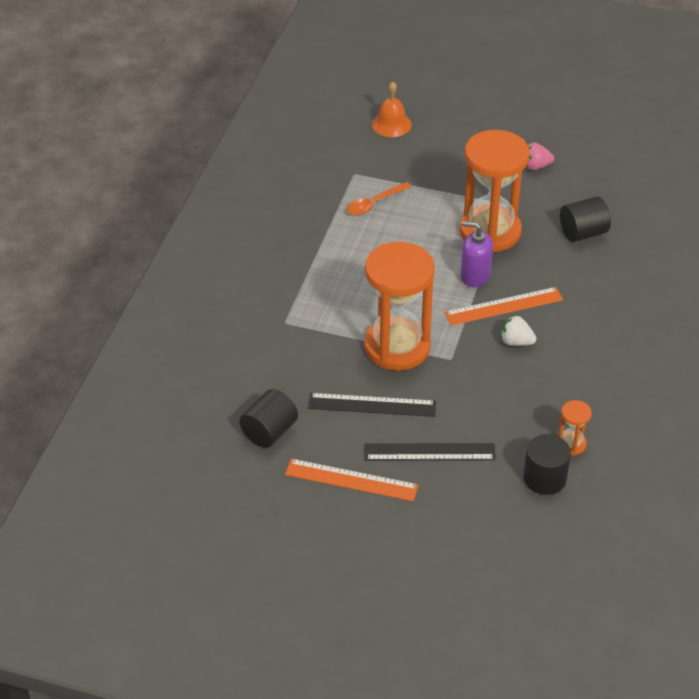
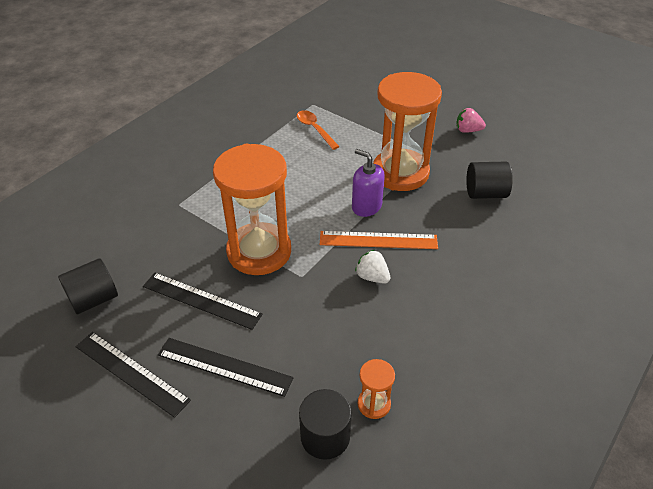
camera: 20 degrees right, 0 degrees up
(351, 480) = (131, 373): orange ruler -> black ruler
(374, 204) = (314, 129): orange spoon -> orange spoon turned 75 degrees clockwise
(391, 124) = (364, 76): orange bell -> none

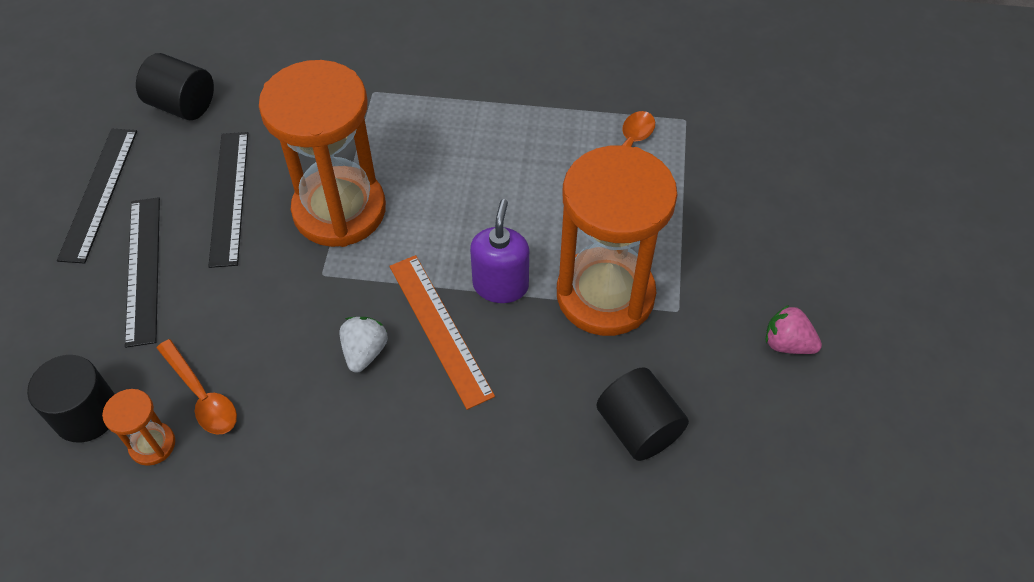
camera: 60 degrees right, 10 degrees up
(353, 365) = (202, 396): none -> orange spoon
(468, 130) = (787, 343): pink strawberry -> pink strawberry turned 45 degrees counterclockwise

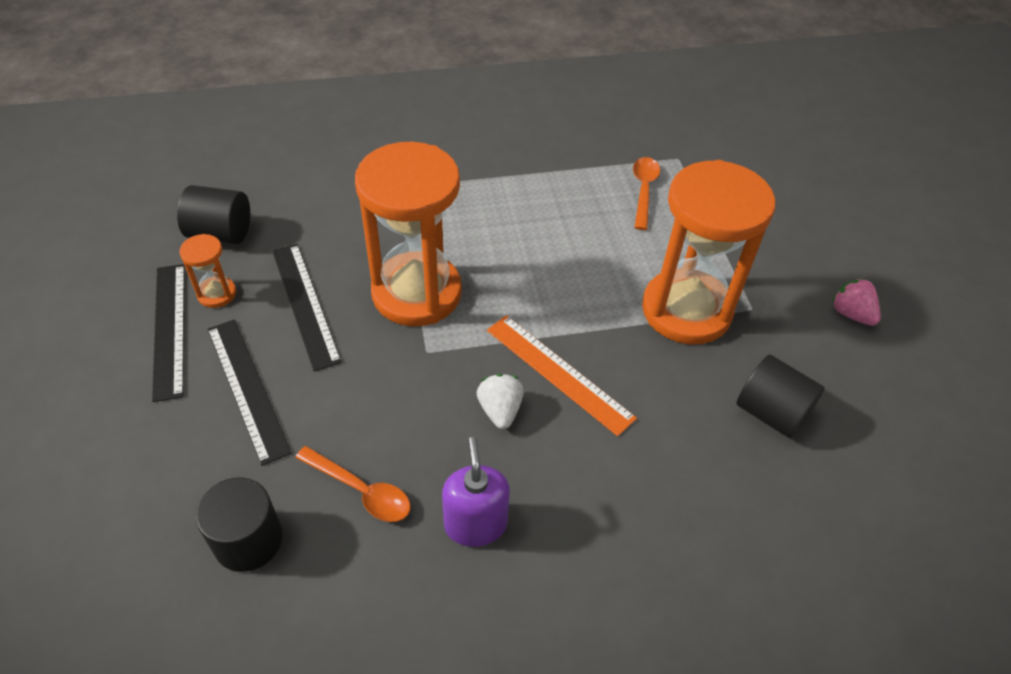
camera: 20 degrees left, 5 degrees down
(152, 445) = (331, 551): orange hourglass -> orange hourglass (217, 294)
(500, 285) = (593, 323): purple soap dispenser -> purple soap dispenser (475, 524)
(787, 343) = (851, 314): pink strawberry -> pink strawberry turned 45 degrees clockwise

